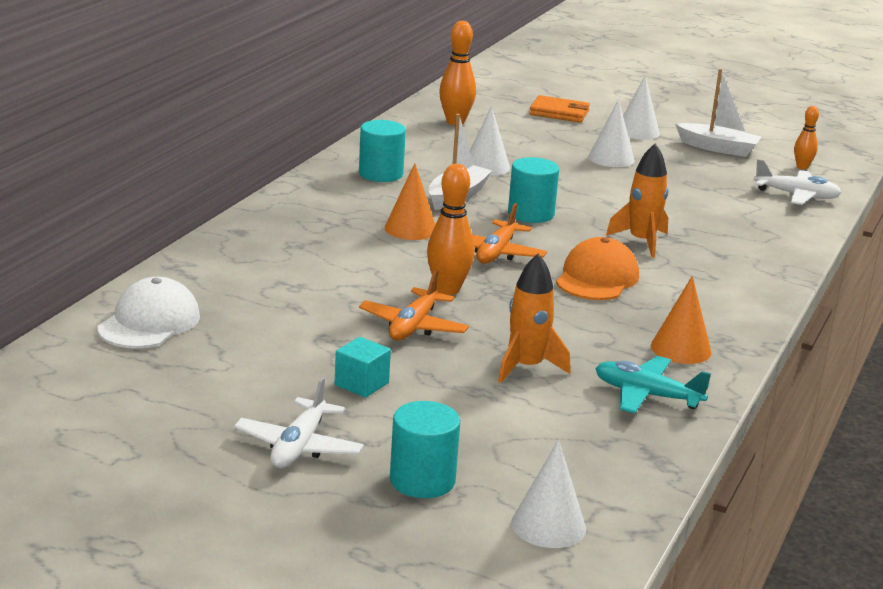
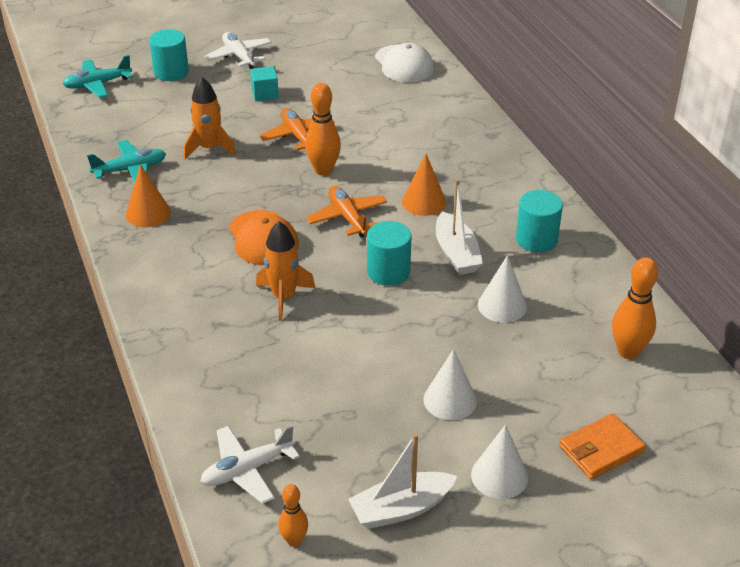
camera: 135 degrees right, 15 degrees up
(548, 525) = (97, 84): white cone -> turquoise plane

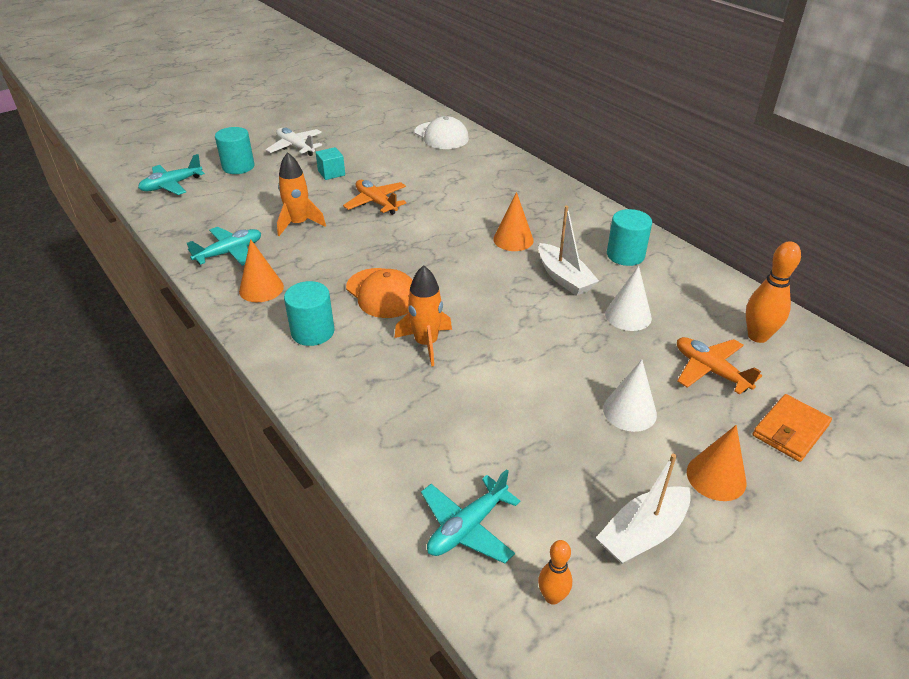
camera: 15 degrees left, 0 degrees up
(247, 470) = (467, 527): white plane -> turquoise plane
(323, 170) = (412, 227): orange bowling pin -> none
(347, 217) = (452, 263): orange plane -> orange plane (710, 370)
(388, 272) = (512, 303): turquoise cylinder -> turquoise cylinder (313, 332)
(499, 476) = (716, 477): white cone -> orange cone

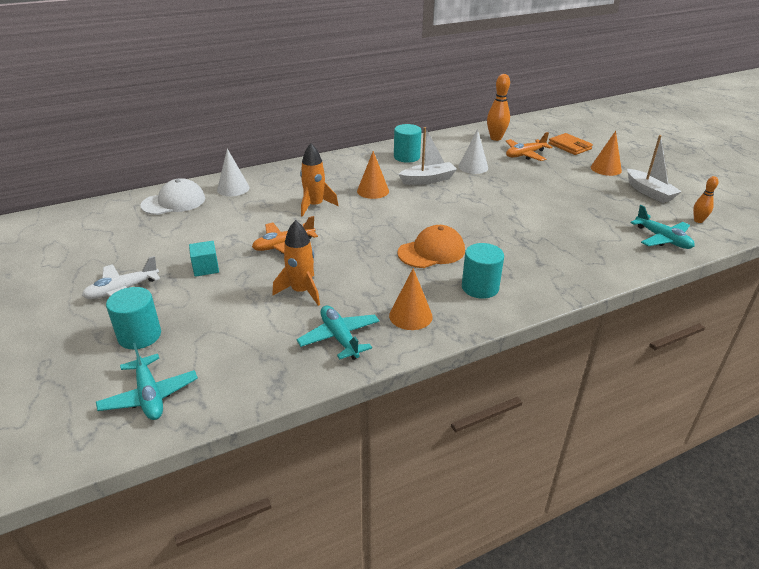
camera: 80 degrees left, 5 degrees down
(426, 343) = (497, 238): orange rocket -> orange rocket (314, 206)
(629, 411) = (560, 181): white cone -> white cone (233, 188)

